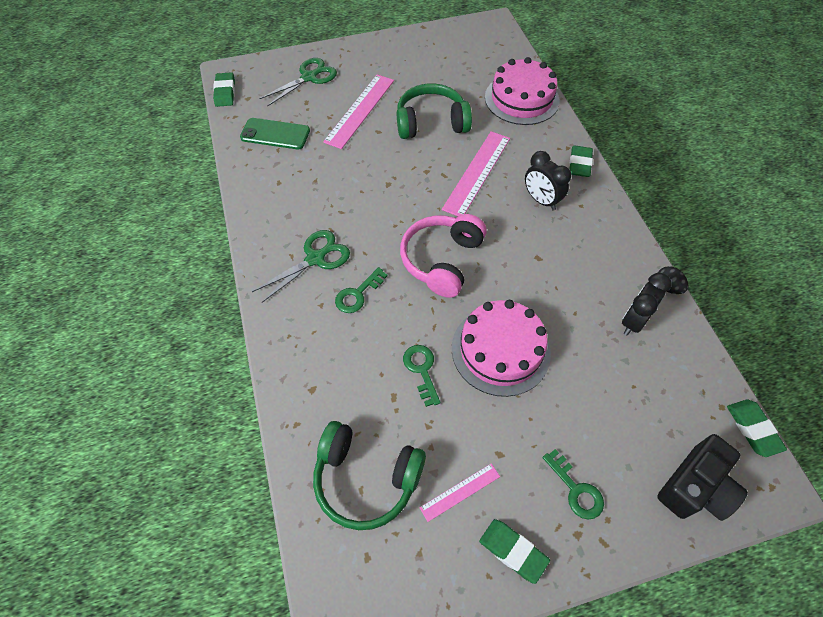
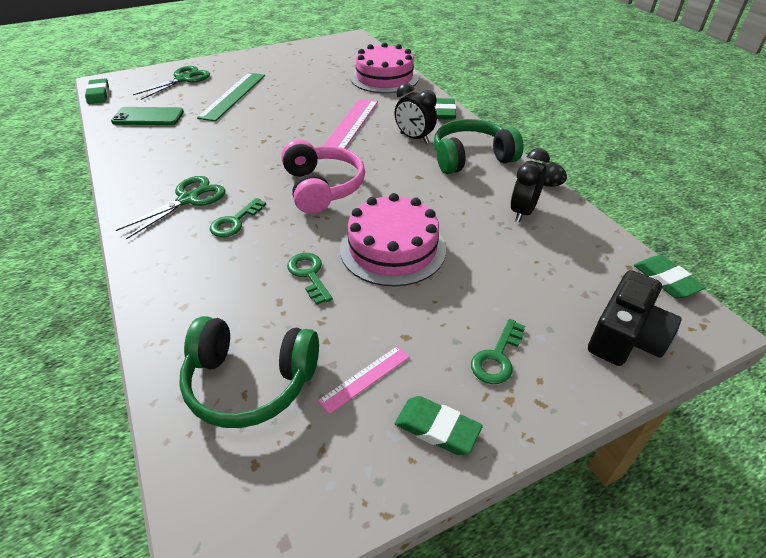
camera: 10 degrees left, 15 degrees down
(360, 110) = (233, 96): pink ruler -> green ruler
(431, 122) = (302, 98): green headphones -> green headphones (471, 158)
(442, 260) = (322, 188): pink headphones -> pink headphones turned 150 degrees clockwise
(575, 489) = (497, 357): green key -> green key turned 75 degrees clockwise

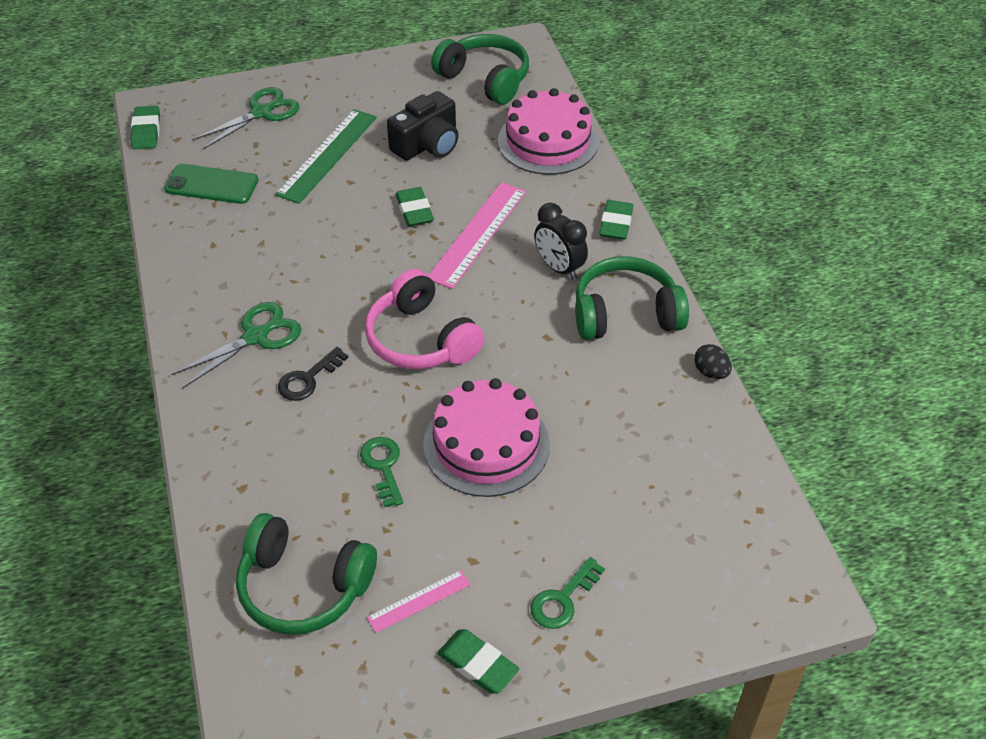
camera: 10 degrees right, 5 degrees up
(235, 221) = (308, 379): green key -> black key
(322, 188) = (421, 339): pink headphones -> pink headphones turned 150 degrees clockwise
(334, 54) = (485, 79): none -> green headphones
(522, 212) = (661, 412): black clock -> none
(625, 337) = (712, 597): black camera -> black camera (427, 144)
(666, 280) = (794, 534): green eraser -> green eraser (414, 210)

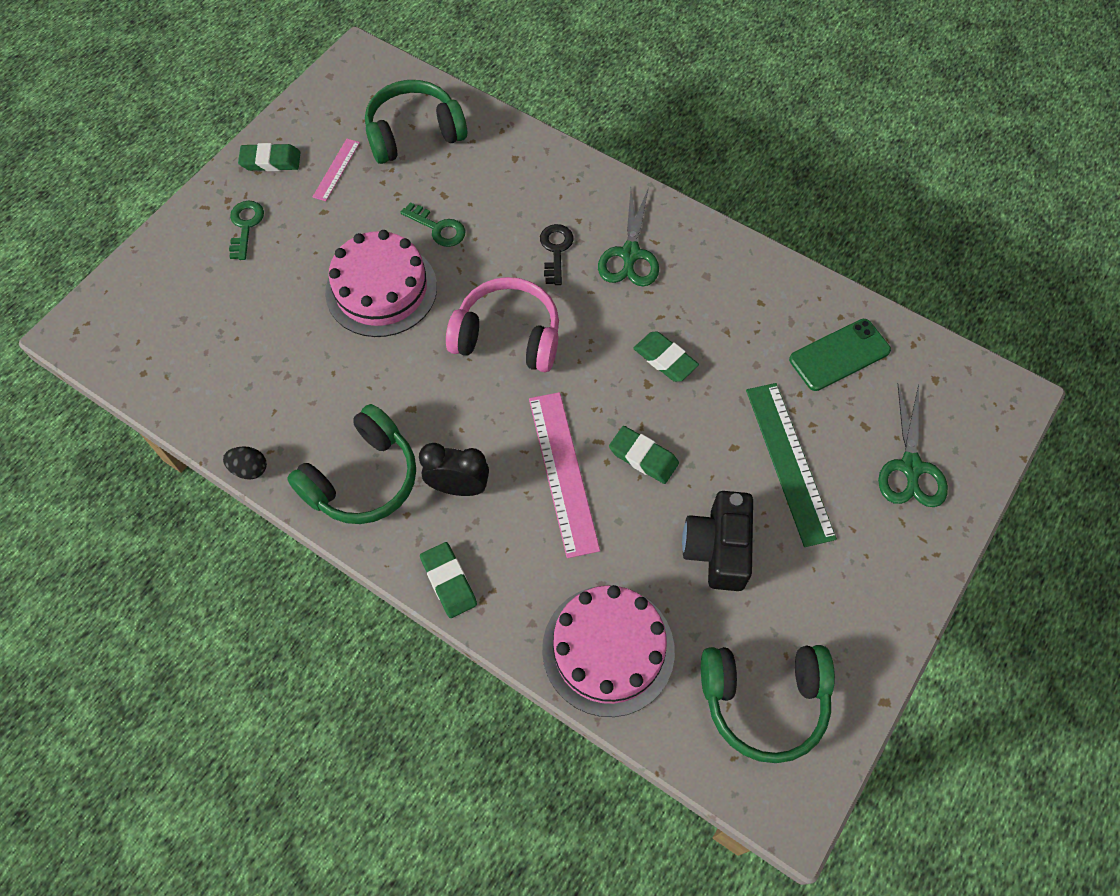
camera: 140 degrees right, 15 degrees up
(146, 131) = (970, 367): green eraser -> green eraser (665, 359)

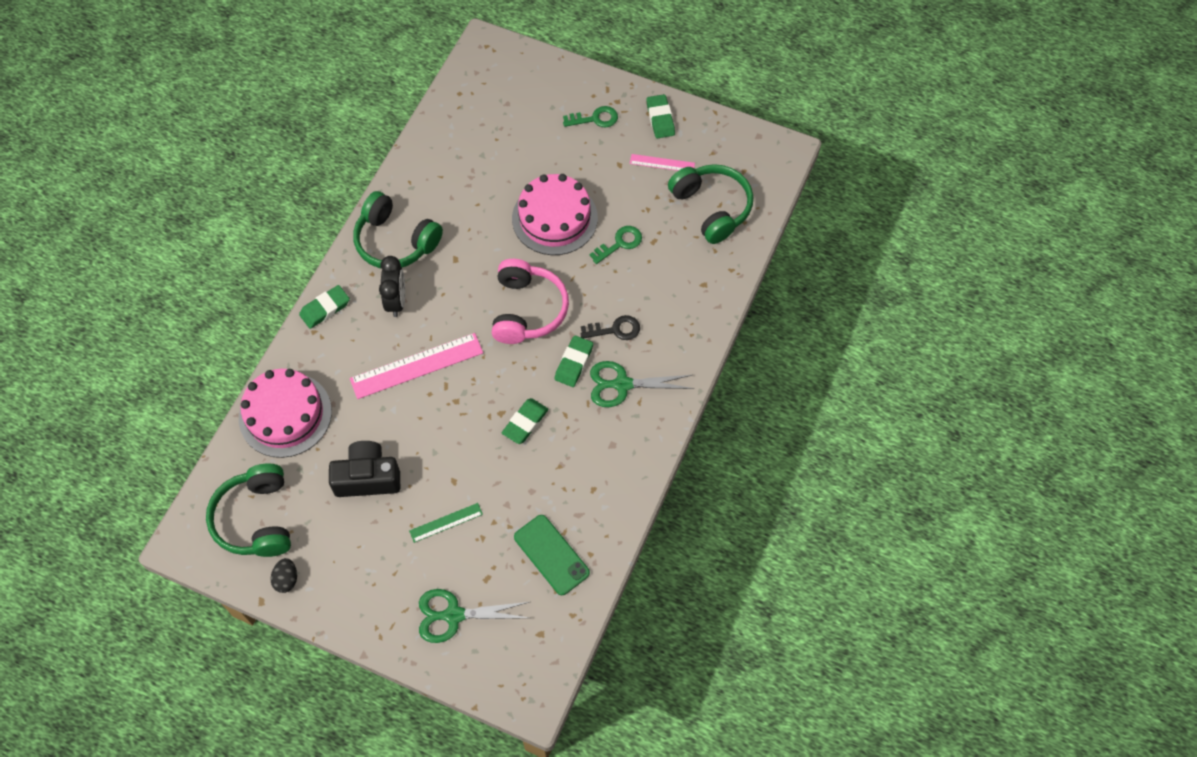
camera: 80 degrees right, 0 degrees up
(249, 469) = (394, 174): black egg -> black egg (286, 579)
(438, 228) = (619, 243): green key -> green key turned 150 degrees counterclockwise
(643, 457) = (436, 418): green eraser -> green eraser (574, 363)
(789, 462) = (446, 522): green ruler -> green ruler, size x0.52

